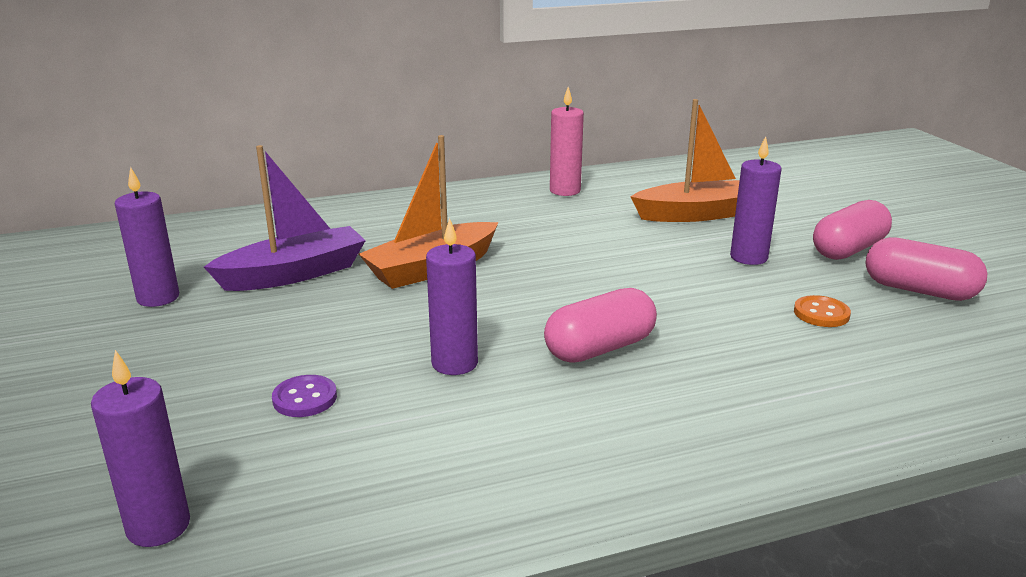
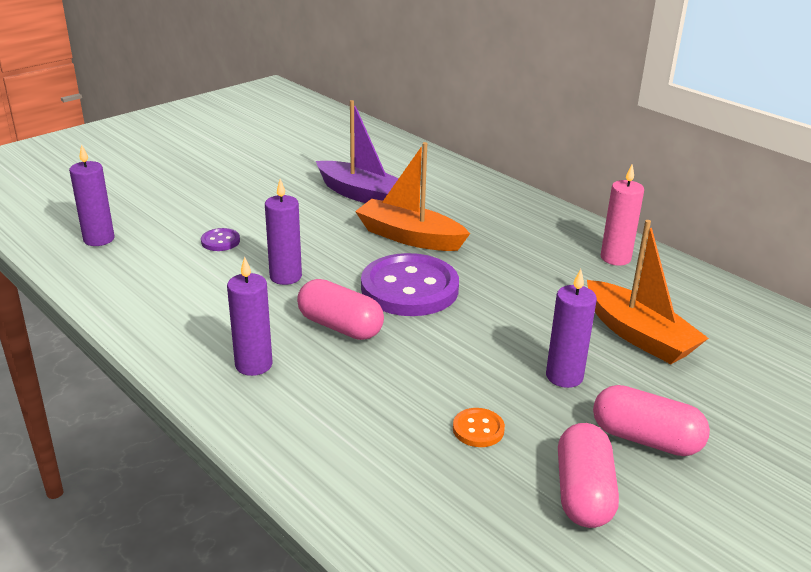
camera: 65 degrees right, 5 degrees up
(158, 298) = (301, 168): purple candle -> purple candle (253, 365)
(545, 292) = (409, 288): none -> purple button

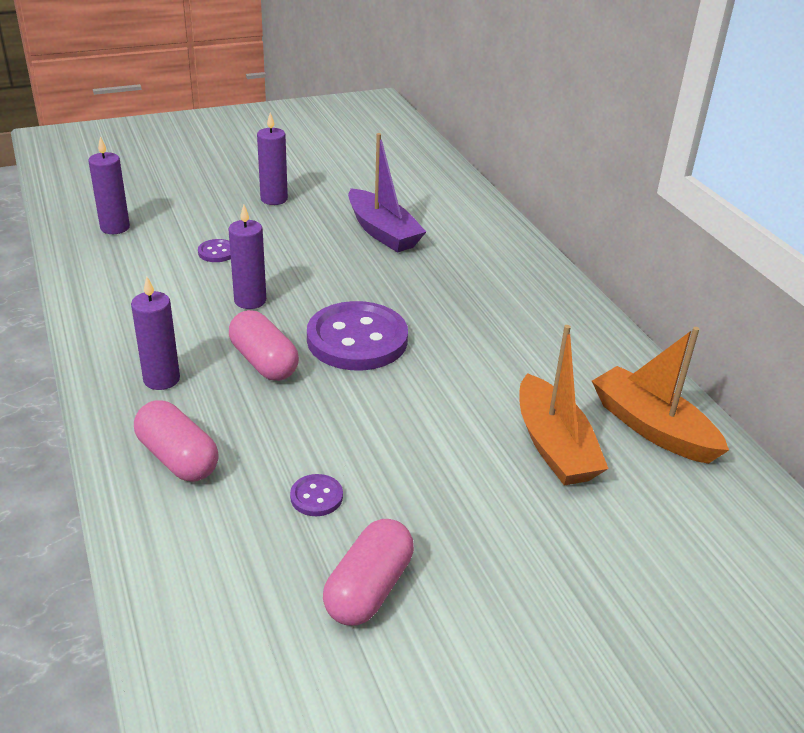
camera: 20 degrees right, 5 degrees up
(409, 237) = (397, 286): orange boat -> orange boat (652, 428)
(478, 429) = (316, 497): orange button -> purple button
(564, 376) = (441, 468): purple candle -> purple candle (274, 199)
(615, 258) = (595, 357): pink candle -> none
(645, 439) = (474, 555): pink capsule -> pink capsule (177, 458)

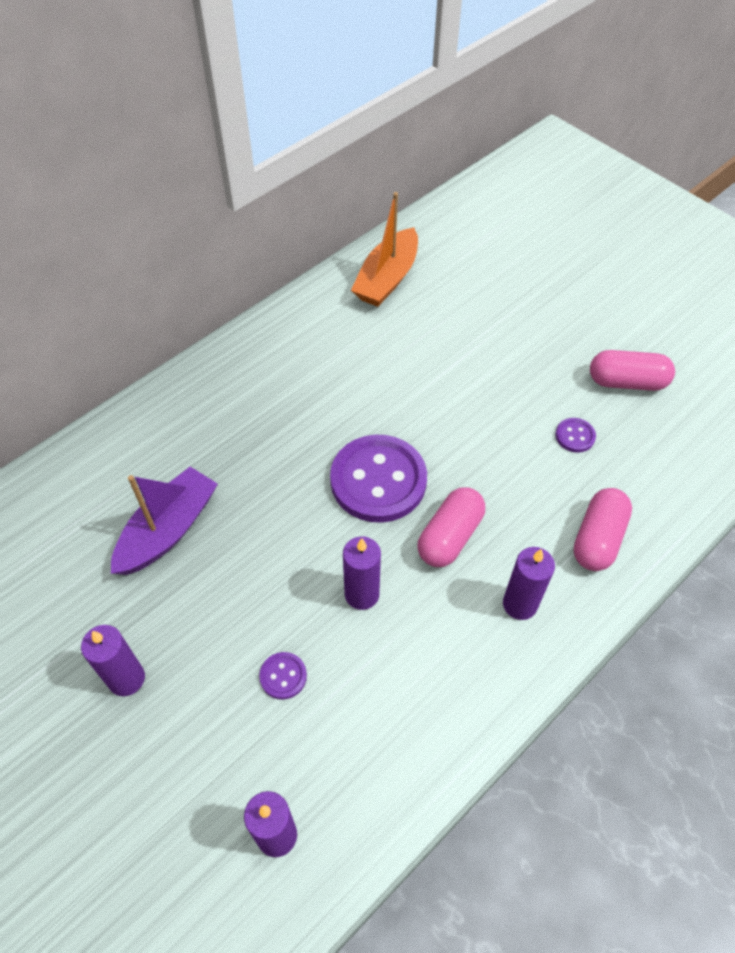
camera: 110 degrees left, 20 degrees up
(554, 446) = (439, 324): orange boat -> none

